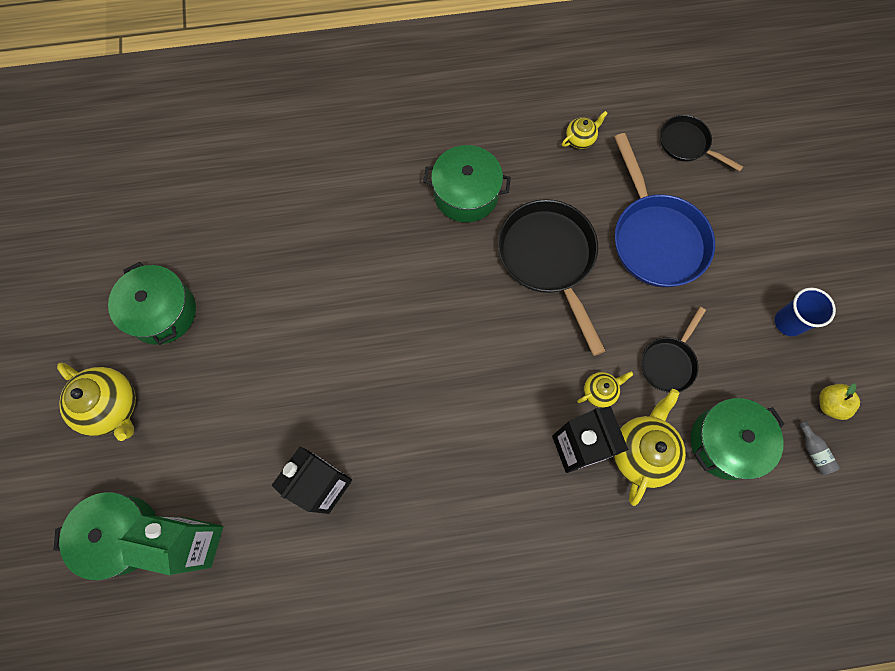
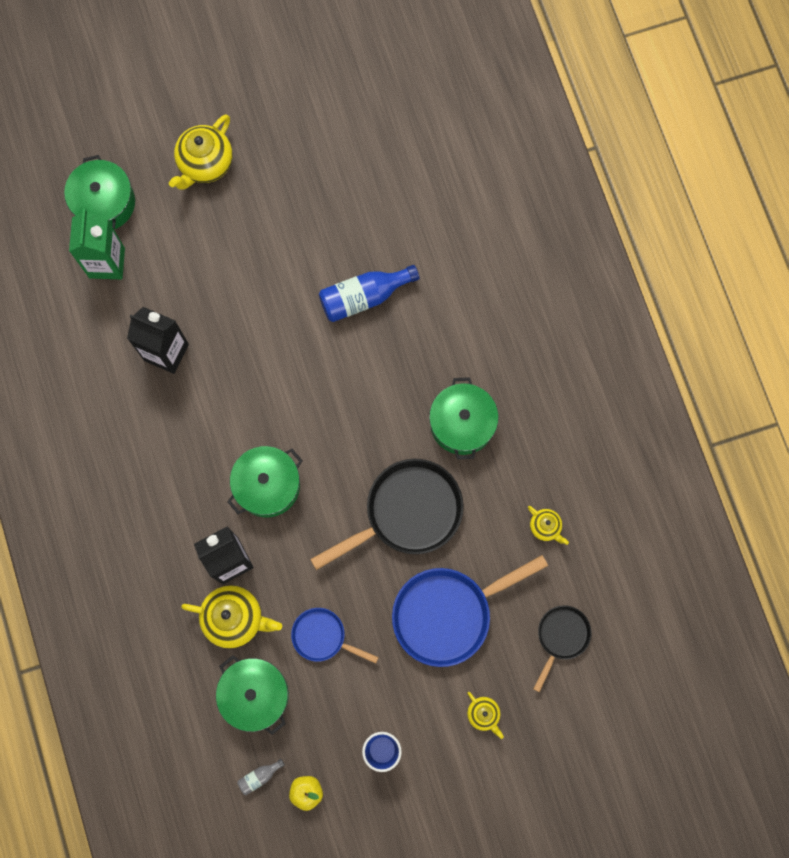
camera: 80 degrees right, 5 degrees up
(162, 312) = (295, 180): green pot -> green pot (267, 485)
(312, 263) = (364, 297): none -> blue bottle
(599, 392) = (284, 575): yellow teapot -> yellow teapot (483, 714)
(669, 362) = (322, 636): black pan -> blue pan

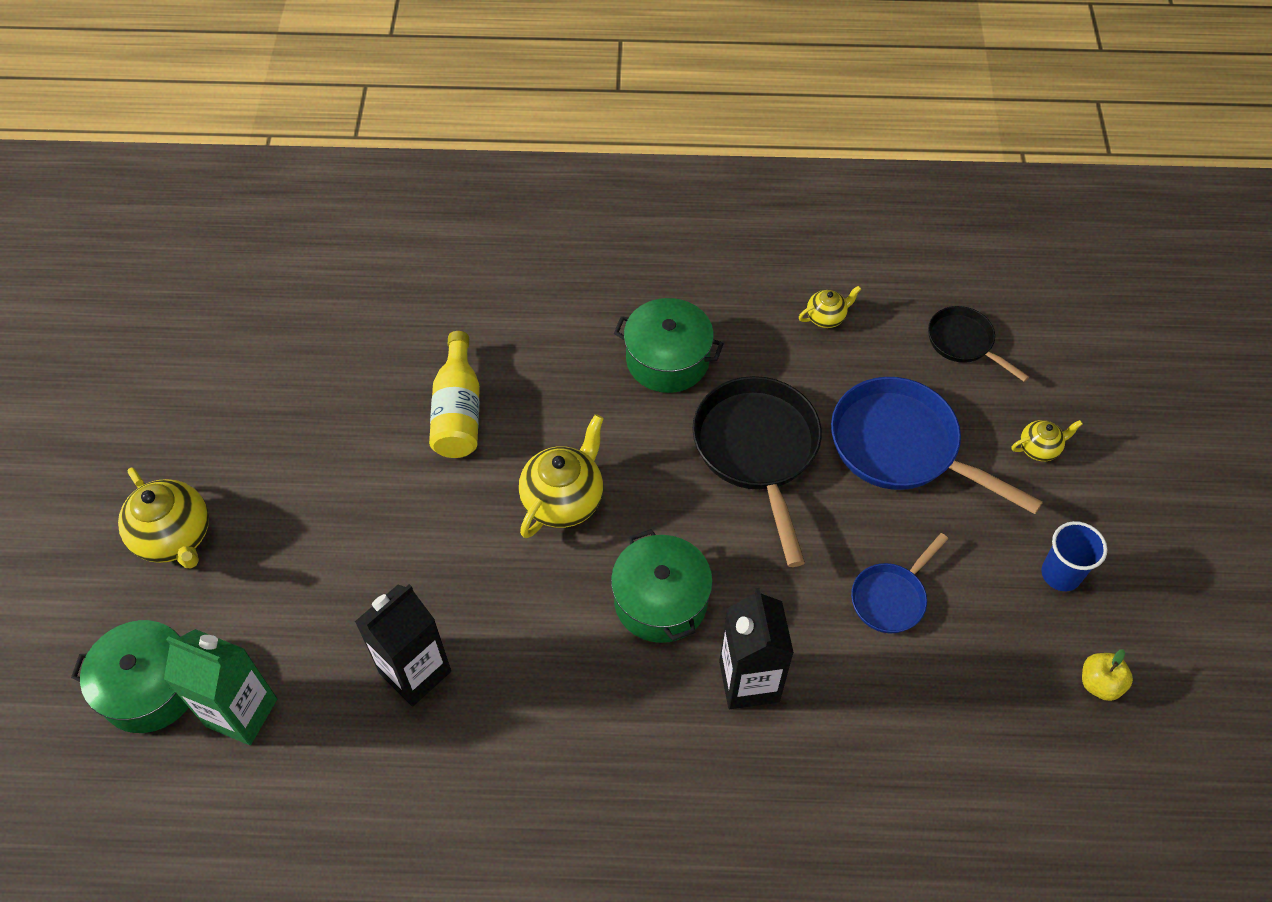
camera: 70 degrees left, 20 degrees down
(235, 618) = (833, 701): yellow teapot -> yellow teapot (564, 500)
(255, 694) = (949, 708): green pot -> none
(259, 776) = (1067, 739): grey bottle -> none
(364, 297) = (458, 411): blue bottle -> yellow bottle
(448, 613) = (902, 447): blue pan -> blue pan turned 135 degrees clockwise

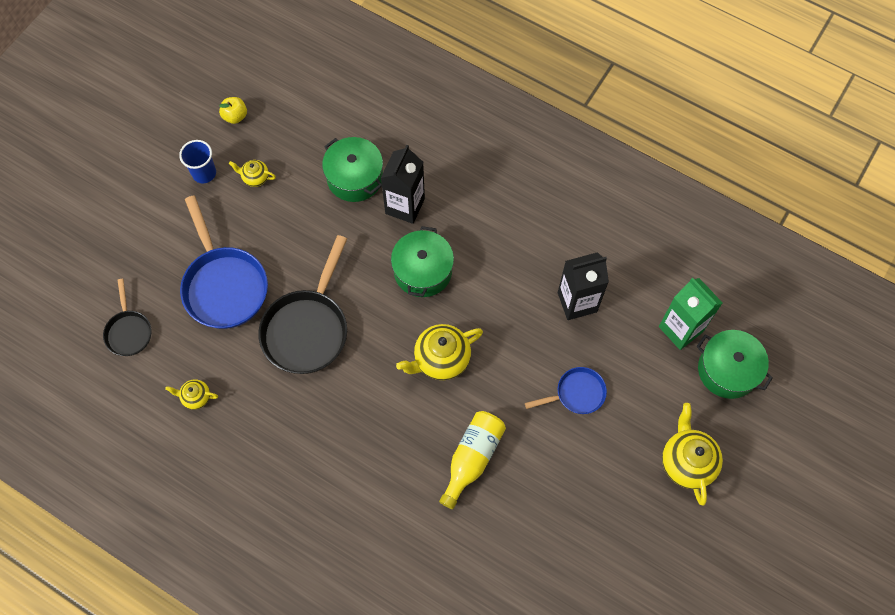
camera: 150 degrees left, 10 degrees up
(667, 359) = (317, 423): green pot -> green pot (355, 177)
(891, 598) = (301, 208): blue pan -> blue pan (576, 394)
(1039, 448) = (149, 243): yellow teapot -> yellow teapot (255, 178)

